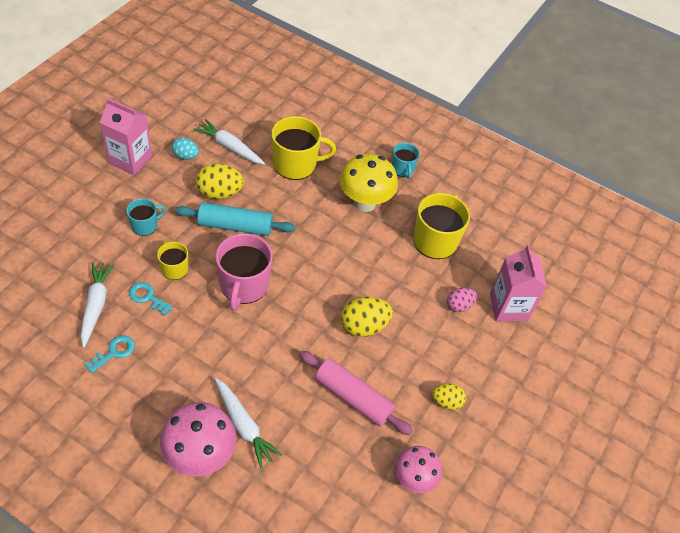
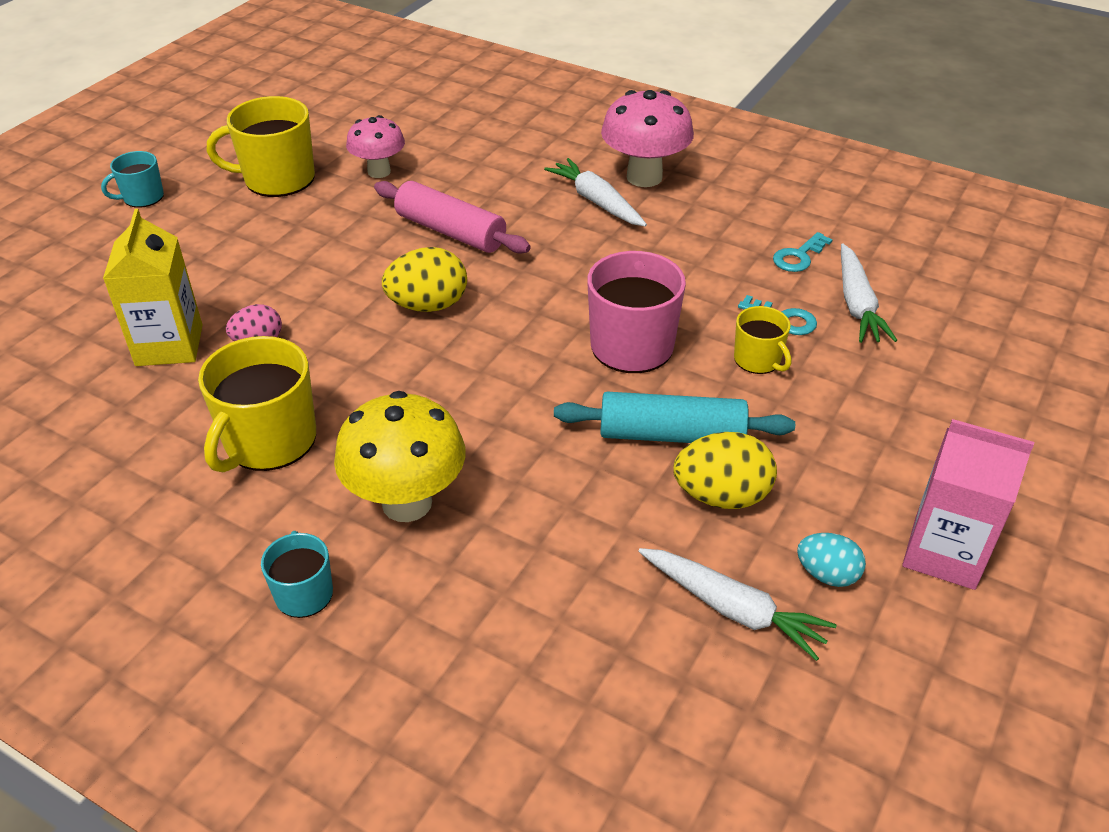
camera: 175 degrees left, 10 degrees down
(145, 225) = (842, 422): turquoise mug -> turquoise mug (142, 197)
(296, 164) = (565, 579): yellow mug -> yellow mug (277, 179)
(446, 402) = (317, 234): yellow egg -> none
(508, 307) = (169, 345): pink carton -> yellow carton

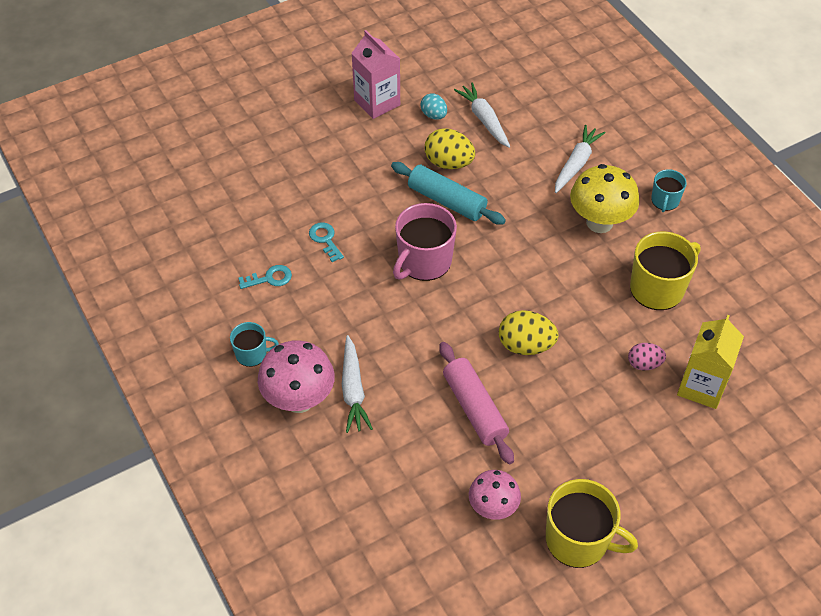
camera: 150 degrees left, 10 degrees up
(142, 197) = (696, 569): turquoise mug -> turquoise mug (252, 354)
(758, 360) = (364, 221): yellow mug -> none
(857, 304) = (275, 230): white carrot -> white carrot (576, 164)

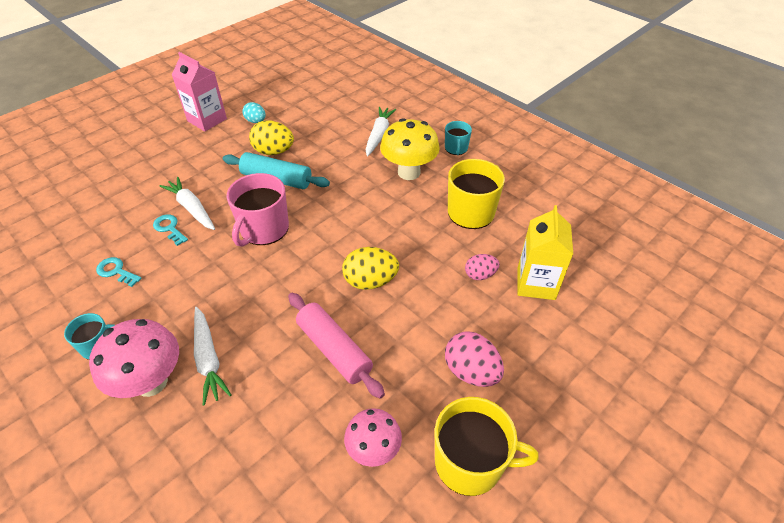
camera: 15 degrees left, 5 degrees down
(269, 278) = (116, 271): turquoise key -> turquoise key turned 120 degrees counterclockwise
(484, 120) = (298, 118): white carrot -> white carrot (191, 208)
(604, 460) = (471, 371): none -> pink egg

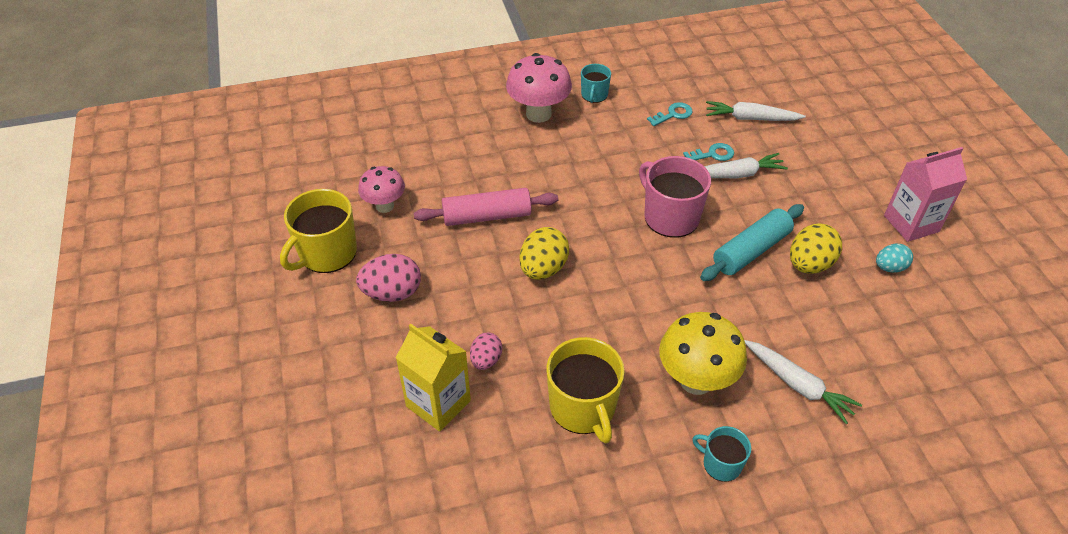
camera: 120 degrees right, 0 degrees up
(208, 359) = (536, 145): white carrot -> white carrot (750, 118)

